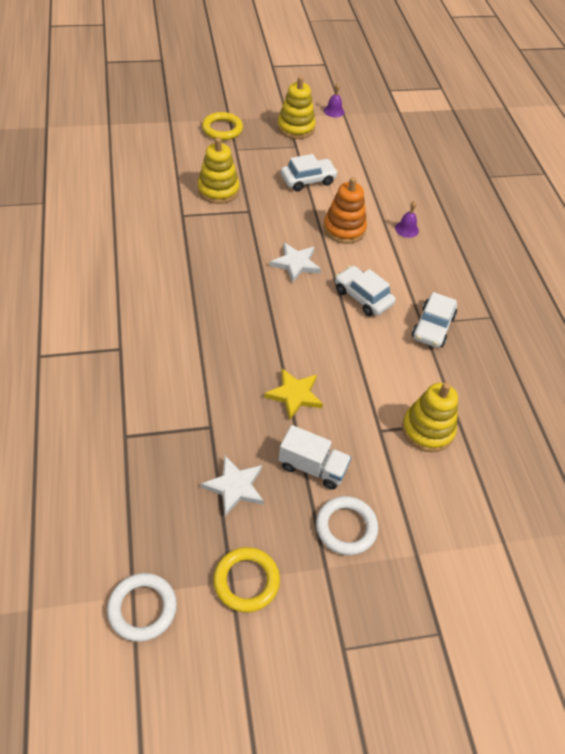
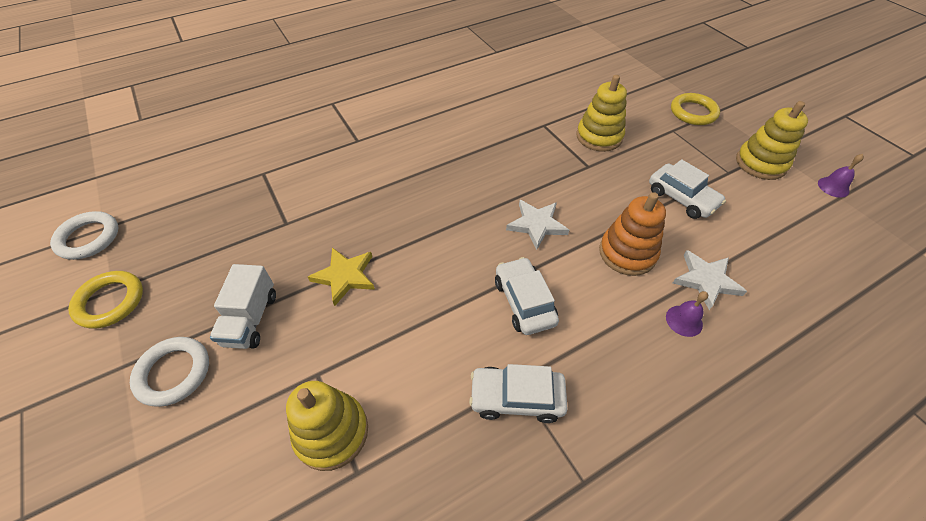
camera: 75 degrees right, 0 degrees up
(235, 487) = (218, 261): white star -> white star (706, 280)
(363, 297) = (524, 302): white car -> white car turned 45 degrees counterclockwise

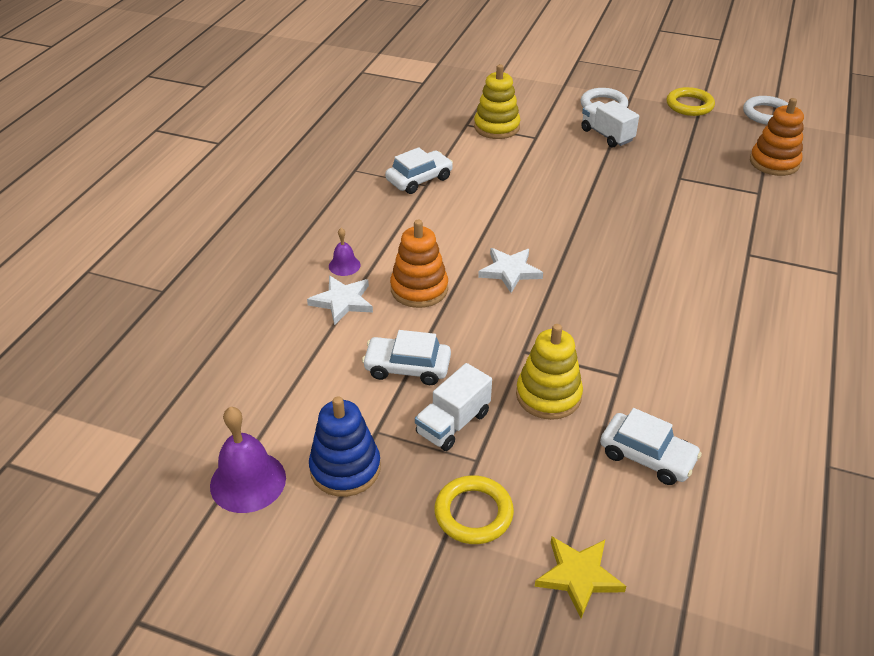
camera: 140 degrees right, 10 degrees down
(198, 189) = (774, 162): none -> orange stacking toy
(345, 276) = (591, 175): yellow star -> yellow star (578, 576)
(524, 302) = (463, 220): white car -> white car (647, 456)
(673, 152) = (453, 423): none -> white truck
(760, 163) = (345, 468): yellow stacking toy -> blue stacking toy
(833, 187) = (248, 481): purple bell -> purple bell, size x1.85

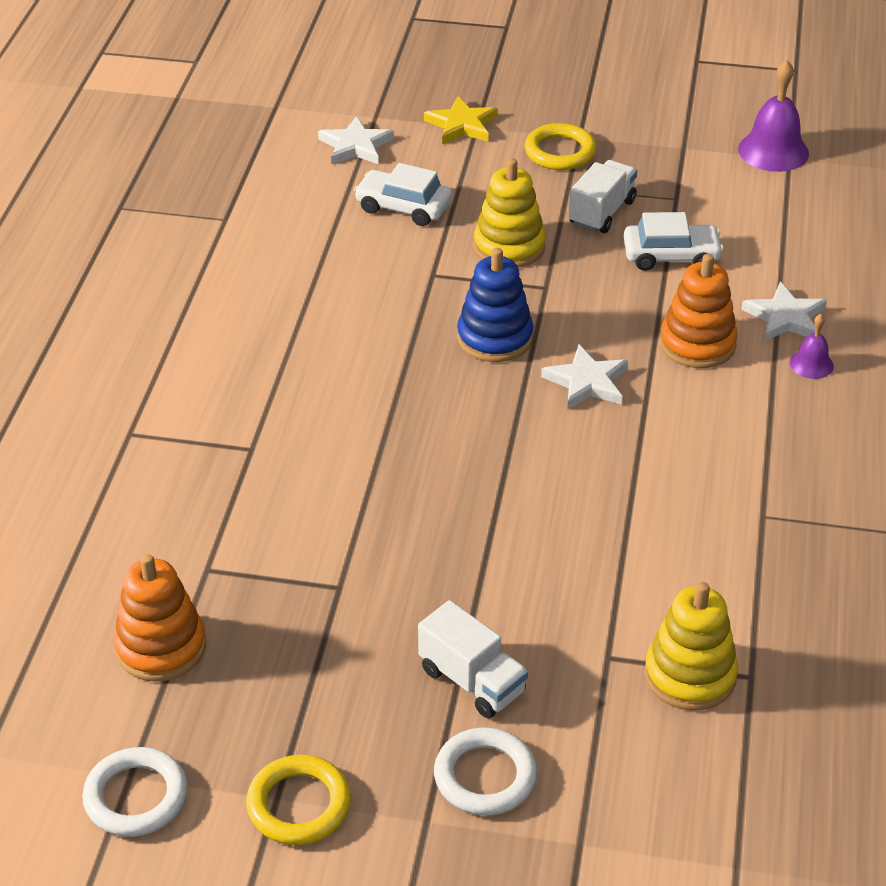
camera: 170 degrees right, 0 degrees up
(345, 468) = (690, 169): blue stacking toy -> blue stacking toy (495, 338)
(419, 179) = (779, 525): white car -> none
(704, 557) = (355, 146): none -> white star

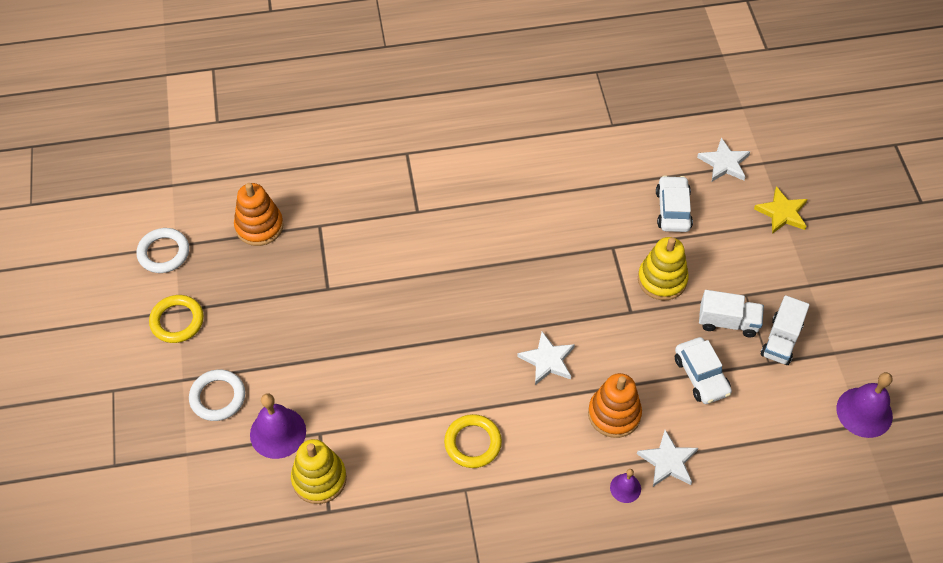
camera: 70 degrees right, 15 degrees up
(472, 681) = (281, 372): white truck -> white truck (781, 340)
(495, 338) = (566, 299): blue stacking toy -> none
(560, 152) = (784, 278): yellow ring -> yellow ring (473, 443)
(586, 709) = (278, 432): none -> purple bell

